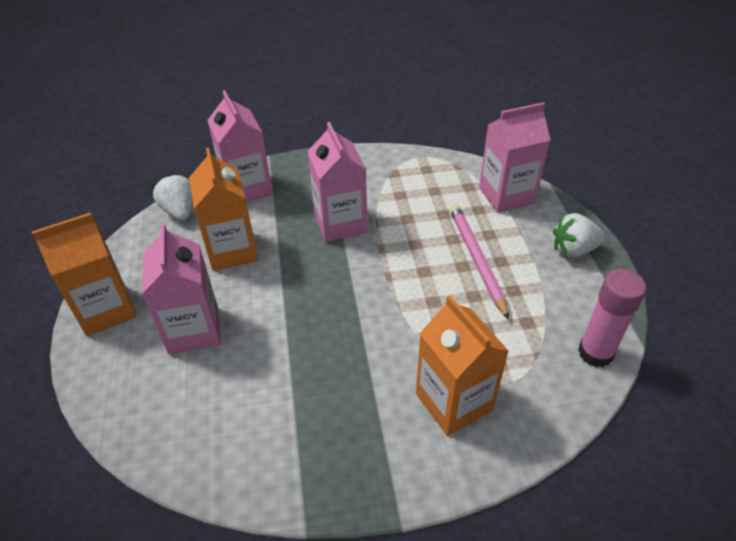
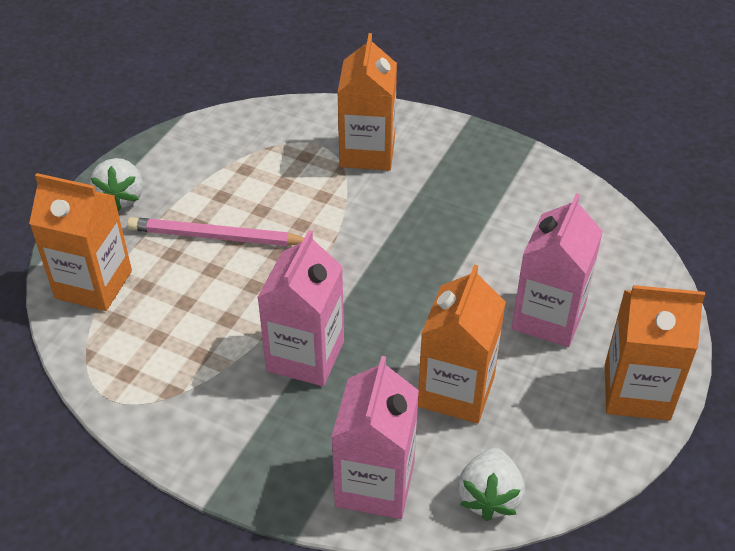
camera: 145 degrees left, 0 degrees up
(477, 260) = (217, 237): pink pencil -> pink pencil turned 75 degrees clockwise
(506, 195) = (93, 284): pink carton -> orange carton
(573, 250) = (121, 197): white strawberry -> white strawberry turned 60 degrees clockwise
(595, 353) = (226, 126): pink glue stick -> none

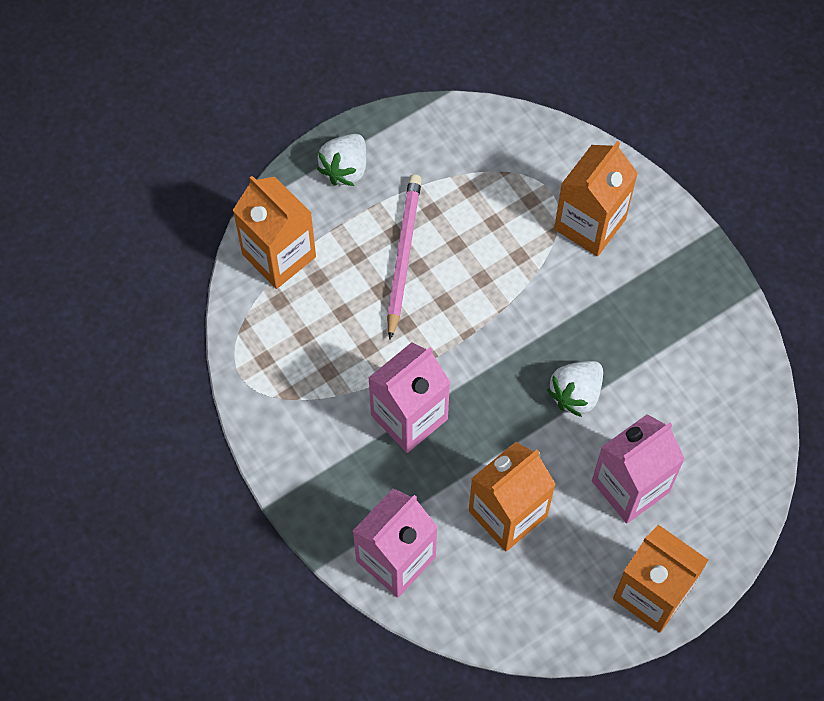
camera: 30 degrees right, 20 degrees up
(217, 237) = (403, 255): pink pencil -> pink pencil turned 60 degrees clockwise
(489, 497) = (473, 616): white strawberry -> white strawberry (576, 394)

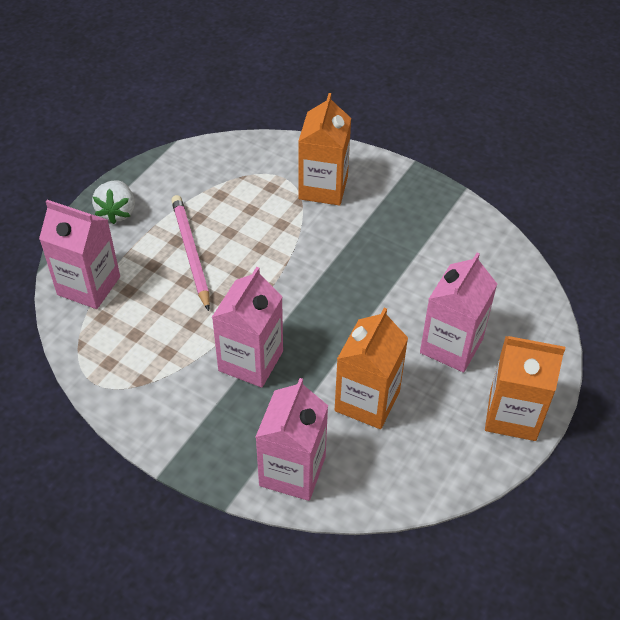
camera: 25 degrees left, 15 degrees down
(279, 255) = (89, 286): orange carton -> pink carton
(576, 394) = (374, 298): white strawberry -> none

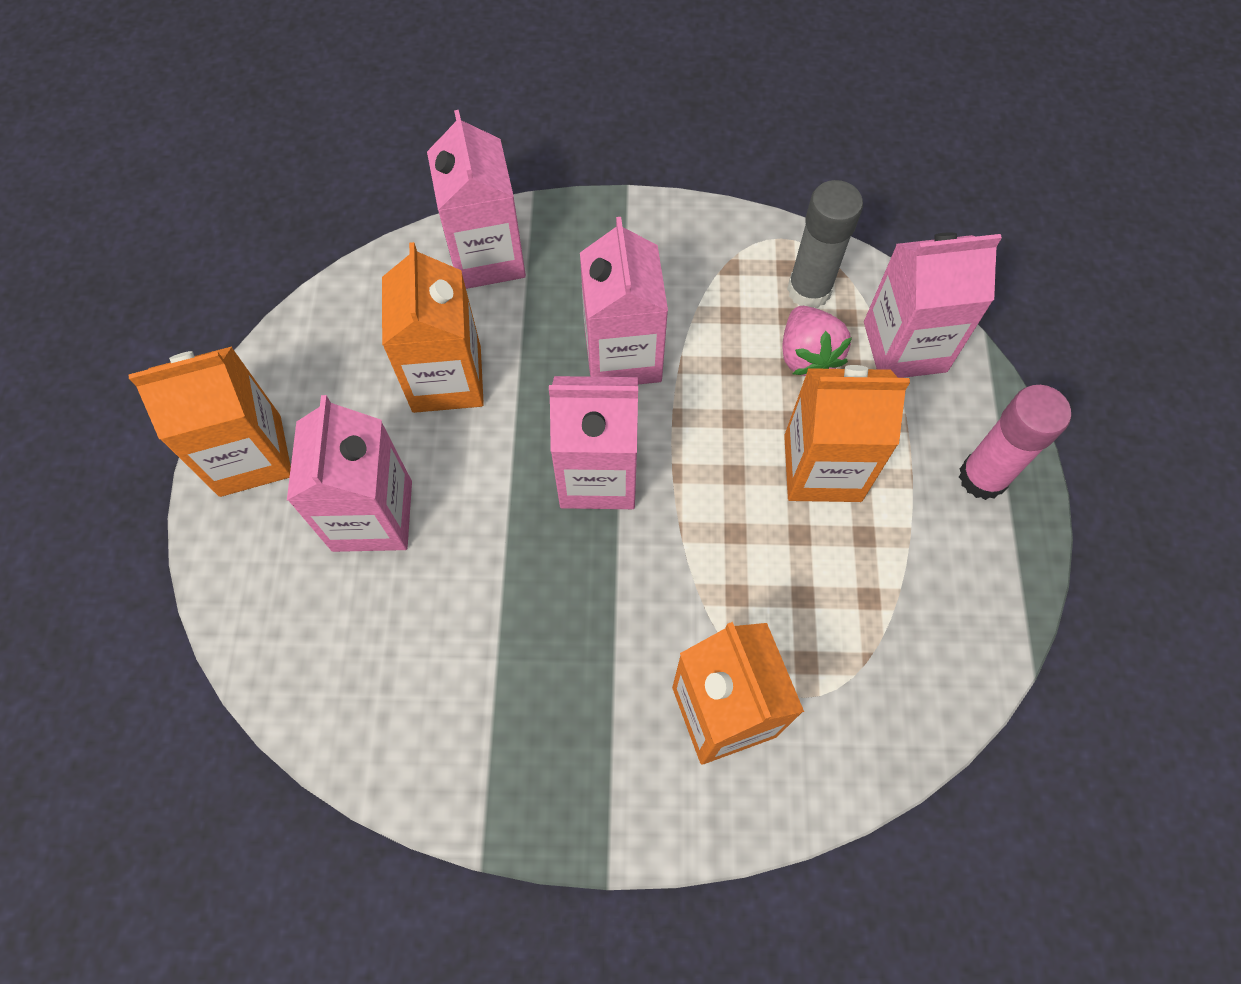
camera: 150 degrees right, 15 degrees up
(109, 342) = (809, 290): none -> grey glue stick
(117, 212) = (982, 477): white strawberry -> pink glue stick
(146, 307) = (807, 356): none -> pink strawberry
(191, 253) = (822, 468): pink pencil -> orange carton
(312, 306) = (598, 475): none -> pink carton

